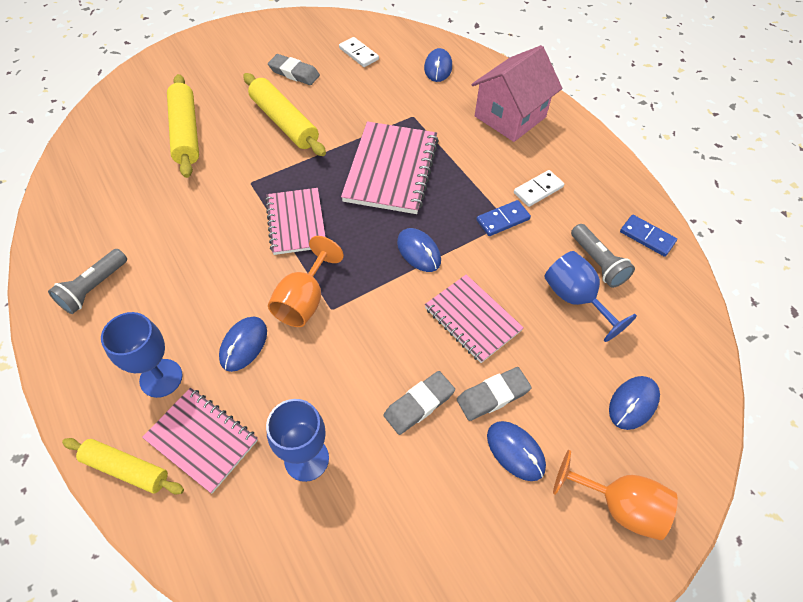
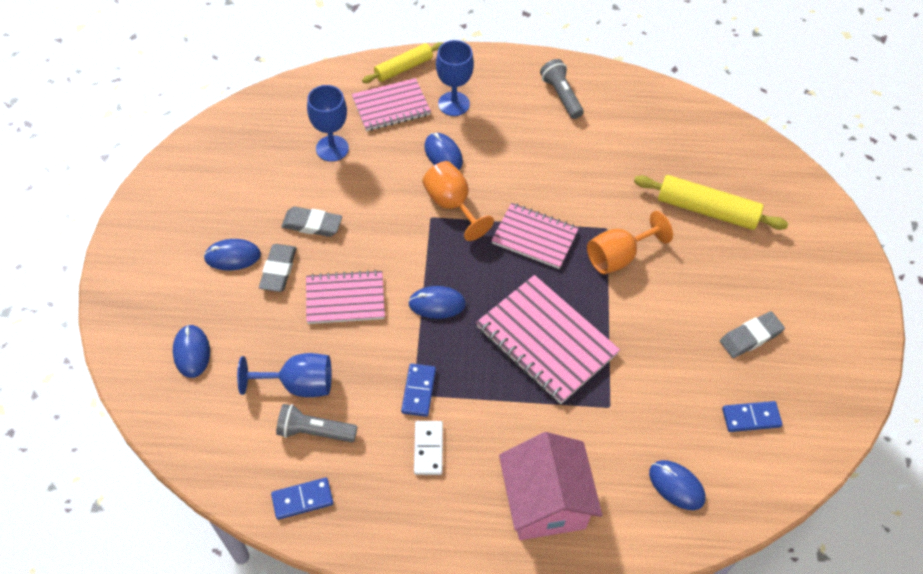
camera: 125 degrees right, 0 degrees up
(284, 122) = (673, 290): yellow rolling pin -> none
(358, 54) = (751, 417): white domino -> blue domino
(419, 404) = (312, 224): grey eraser -> grey eraser turned 75 degrees counterclockwise
(618, 505) = (149, 287): orange goblet -> orange goblet (618, 257)

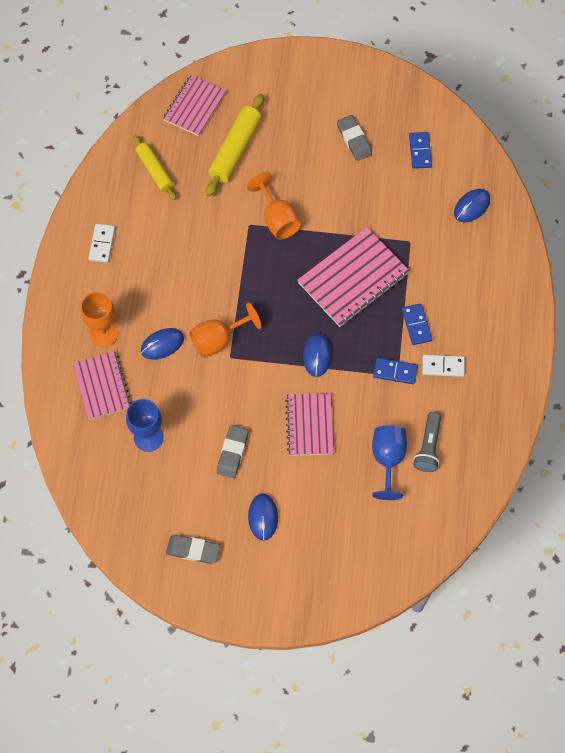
camera: 85 degrees left, 10 degrees up
(191, 352) = (356, 544): blue mouse -> none
(278, 270) = (279, 479): grey eraser -> grey eraser (193, 550)
(302, 499) = (483, 454): blue domino -> blue domino (416, 325)
(403, 68) = (55, 374): yellow rolling pin -> yellow rolling pin (154, 170)
(454, 104) = (104, 333): blue goblet -> orange goblet
(535, 237) = (255, 278): pink notebook -> pink notebook (194, 106)
(545, 502) = (484, 291): pink house -> none
(561, 95) = (102, 244): grey flashlight -> white domino

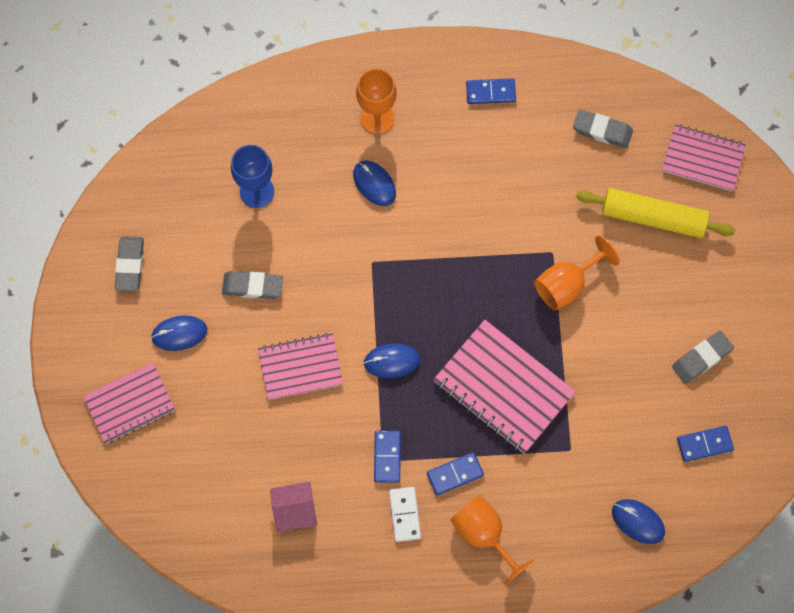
camera: 80 degrees right, 5 degrees up
(102, 244) = (490, 92): white domino -> blue domino
(102, 386) = (310, 130): pink notebook -> pink notebook (130, 404)
(154, 170) = (602, 130): yellow rolling pin -> grey eraser
(218, 340) = (391, 244): orange goblet -> orange goblet (483, 534)
(388, 459) = (272, 465): blue goblet -> none
(428, 447) = (295, 511): grey flashlight -> pink house

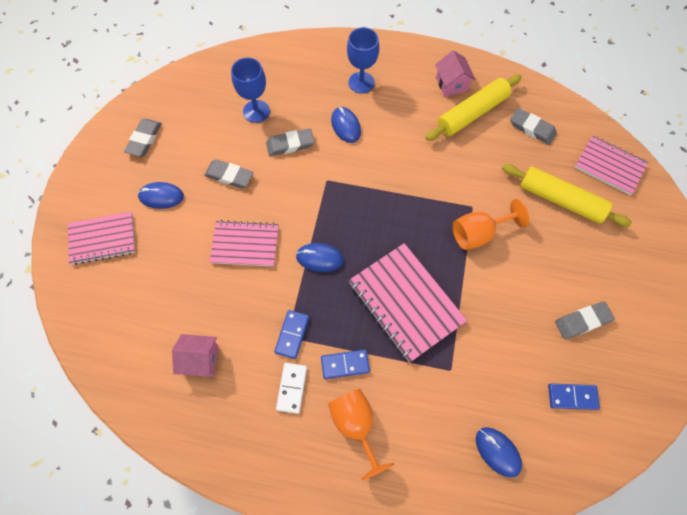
camera: 15 degrees right, 5 degrees down
(313, 226) = (290, 144): none -> grey eraser
(377, 118) = (361, 82): orange goblet -> blue goblet
(490, 92) = (451, 84): blue domino -> pink house
(525, 127) = (472, 113): none -> yellow rolling pin

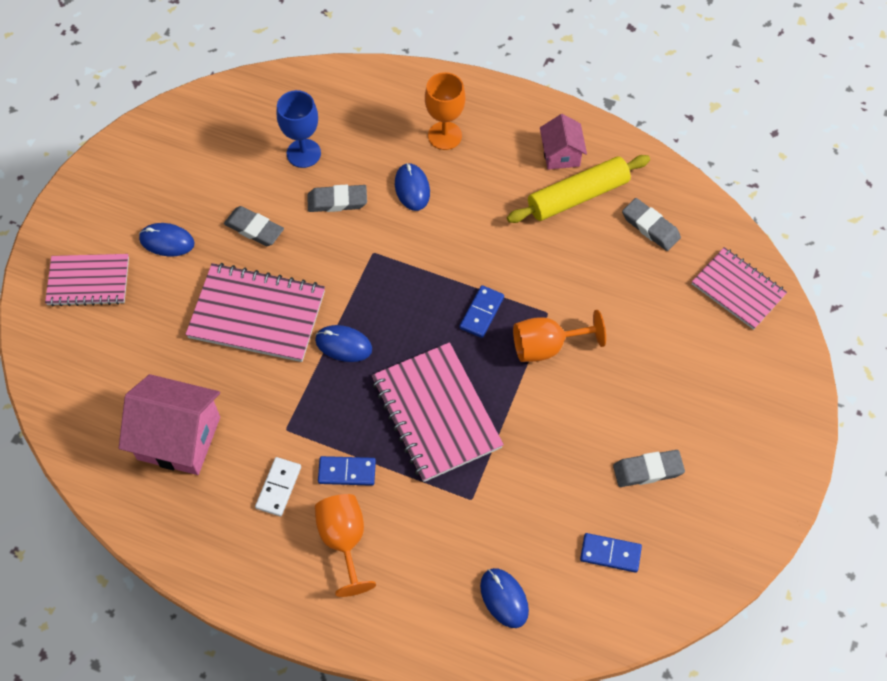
camera: 10 degrees right, 5 degrees down
(144, 139) = (158, 168): grey eraser -> none
(201, 359) = (179, 438): pink house -> pink house, size x1.76
(245, 244) = (257, 314): pink notebook -> pink notebook, size x1.52
(292, 334) = (291, 428): blue domino -> blue domino (482, 313)
(361, 82) = (444, 136): blue goblet -> orange goblet
(560, 200) = (662, 321): yellow rolling pin -> none

